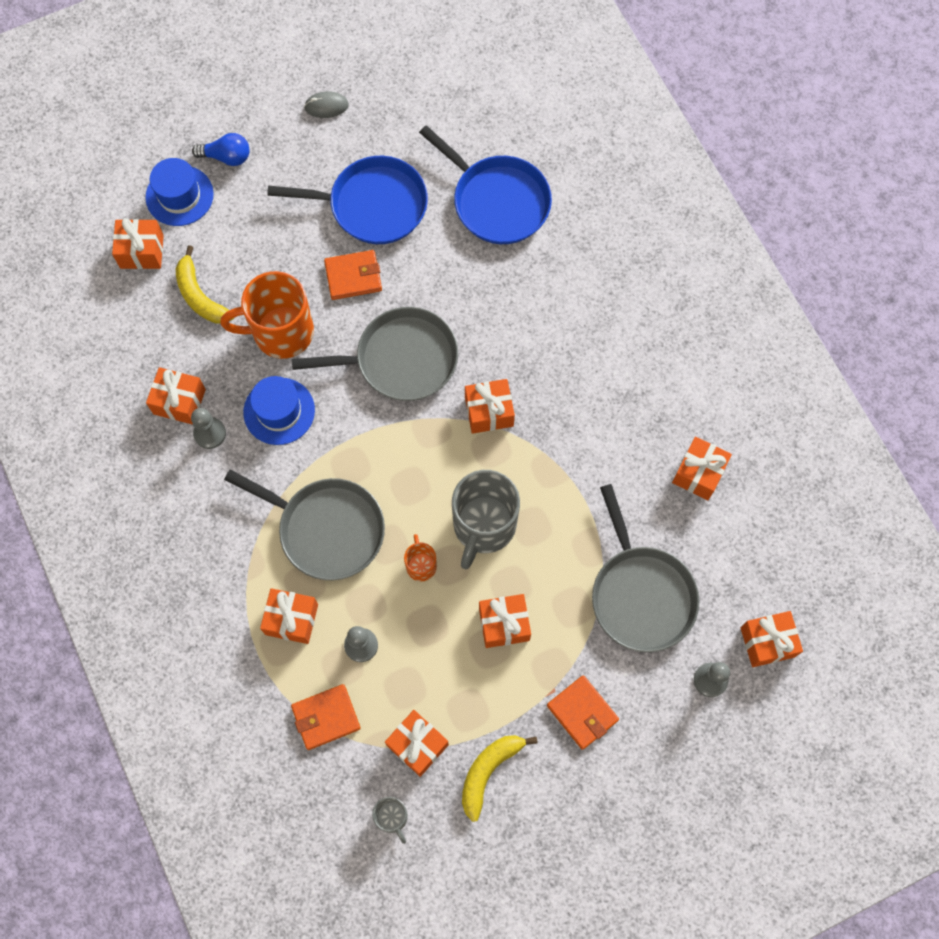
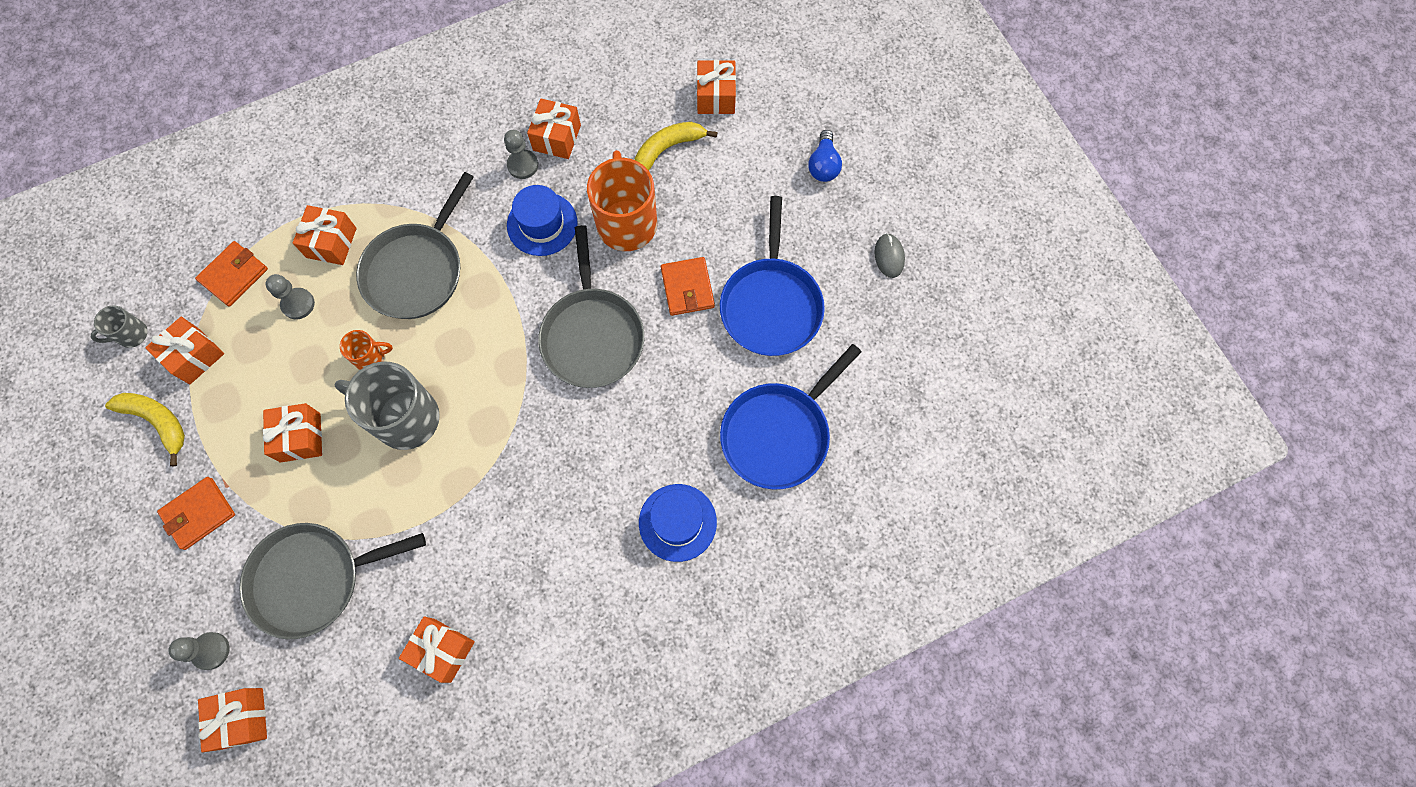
camera: 90 degrees right, 0 degrees up
(179, 196) = (777, 125): blue hat -> blue hat (677, 522)
(326, 717) = (234, 275): orange wallet -> orange wallet turned 60 degrees clockwise
(489, 412) = (529, 424): orange gift -> none

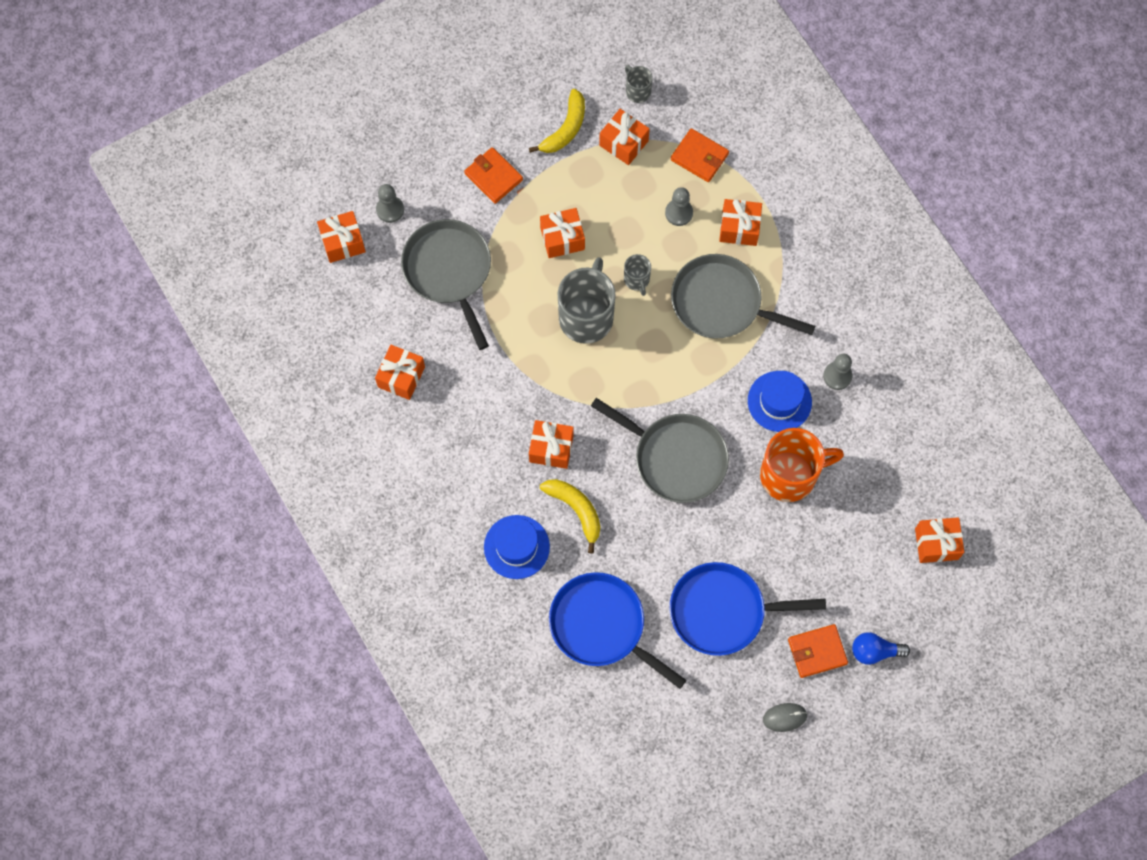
camera: 85 degrees right, 0 degrees up
(371, 357) = (637, 280): orange mug -> grey mug
(557, 138) = (870, 402): orange gift -> orange gift (551, 448)
(592, 336) = (676, 458): grey pan -> grey pan turned 135 degrees counterclockwise
(667, 149) = (872, 504): yellow banana -> yellow banana (576, 510)
(687, 288) = (731, 535): orange wallet -> orange wallet (817, 652)

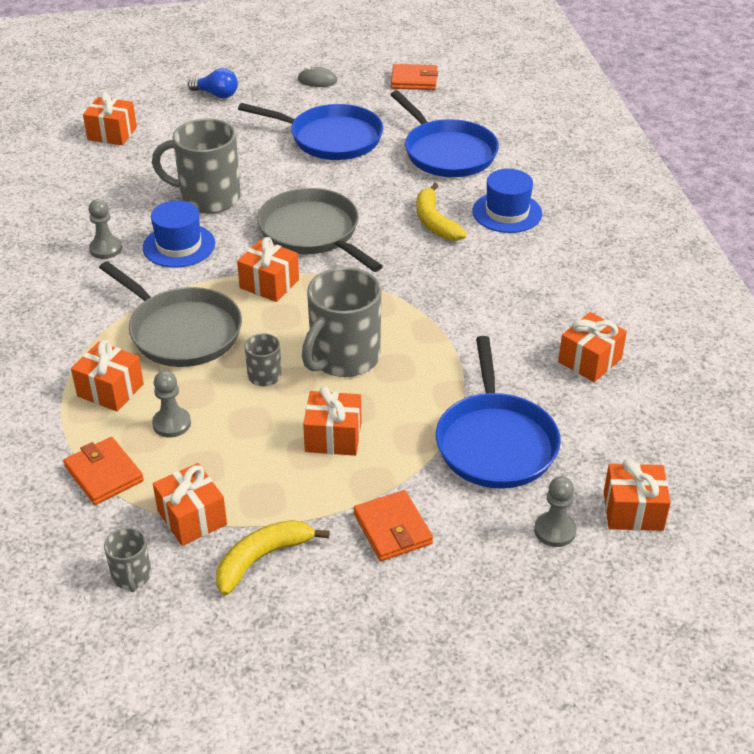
camera: 160 degrees left, 30 degrees down
(449, 271) = (495, 443): grey pan -> blue pan
(551, 448) = (439, 267): orange gift -> orange gift (269, 284)
(790, 475) = (208, 198): orange mug -> grey mug
(817, 652) = (265, 103): orange wallet -> orange wallet (414, 80)

